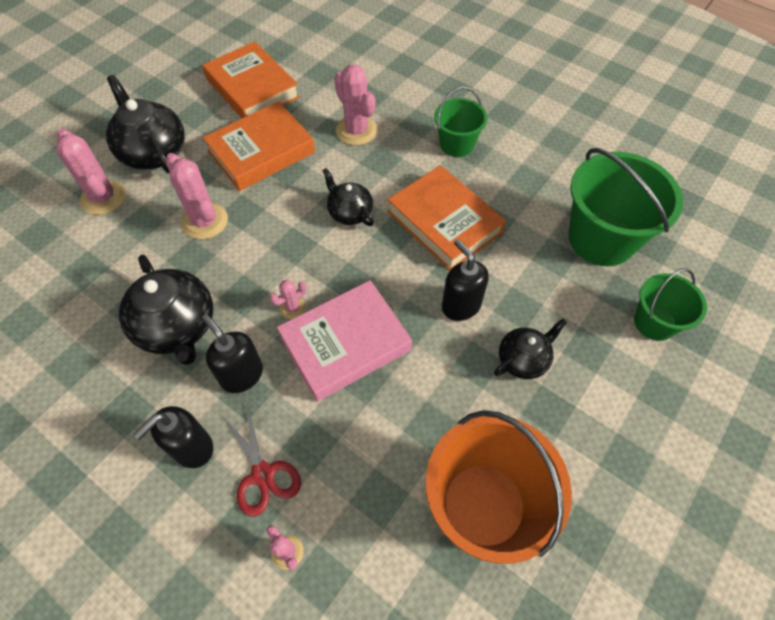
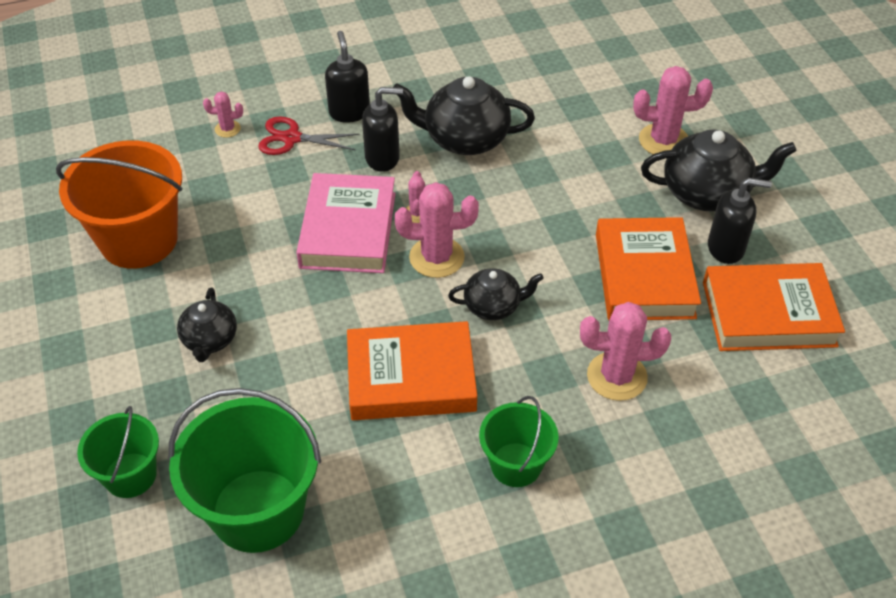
camera: 125 degrees right, 10 degrees down
(205, 221) = (574, 196): pink cactus -> pink cactus (436, 257)
(460, 305) = (305, 329): black soap dispenser -> black soap dispenser (726, 248)

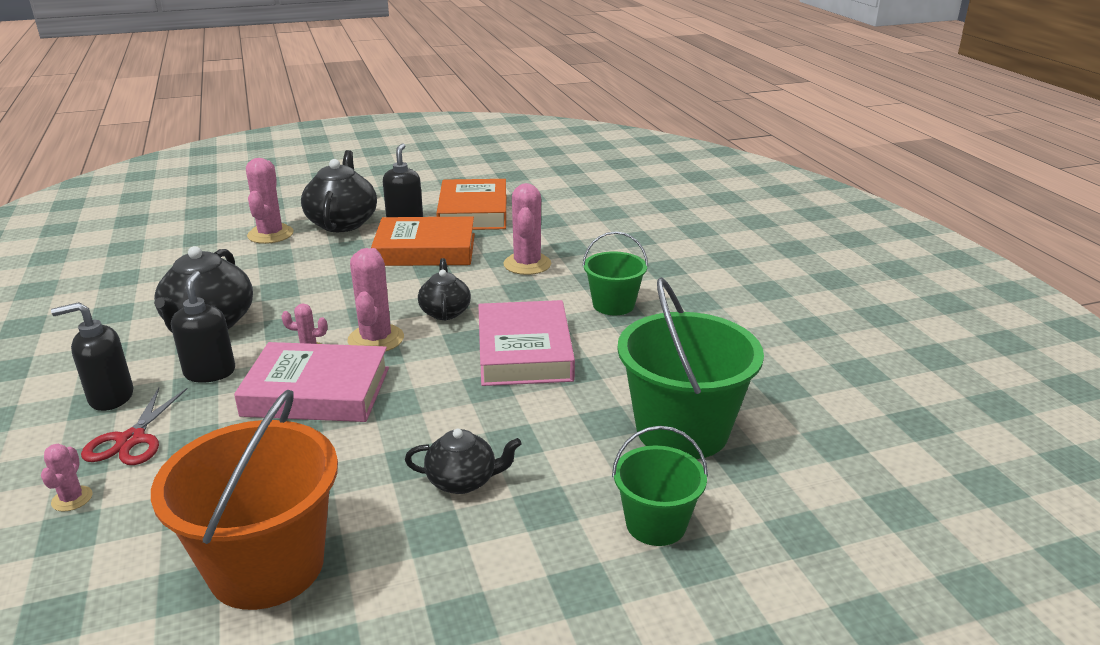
camera: 90 degrees left, 20 degrees down
(411, 378) = (524, 351): orange book -> pink book

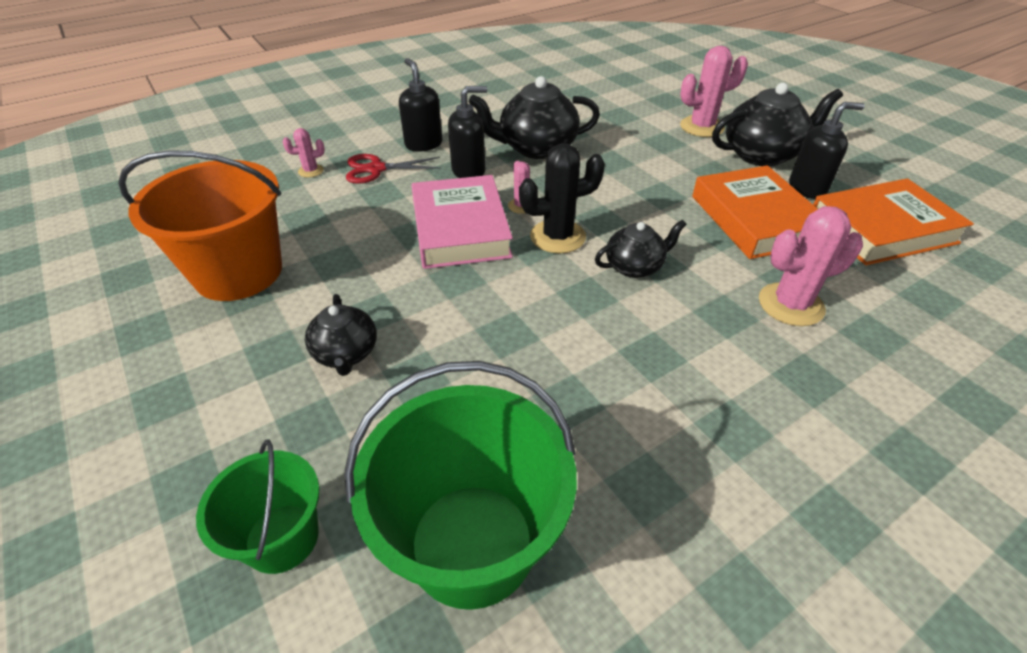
camera: 75 degrees right, 15 degrees up
(376, 339) = (557, 237): pink cactus -> black cactus
(524, 351) = (588, 347): pink book -> none
(613, 305) = (750, 412): green bucket -> none

